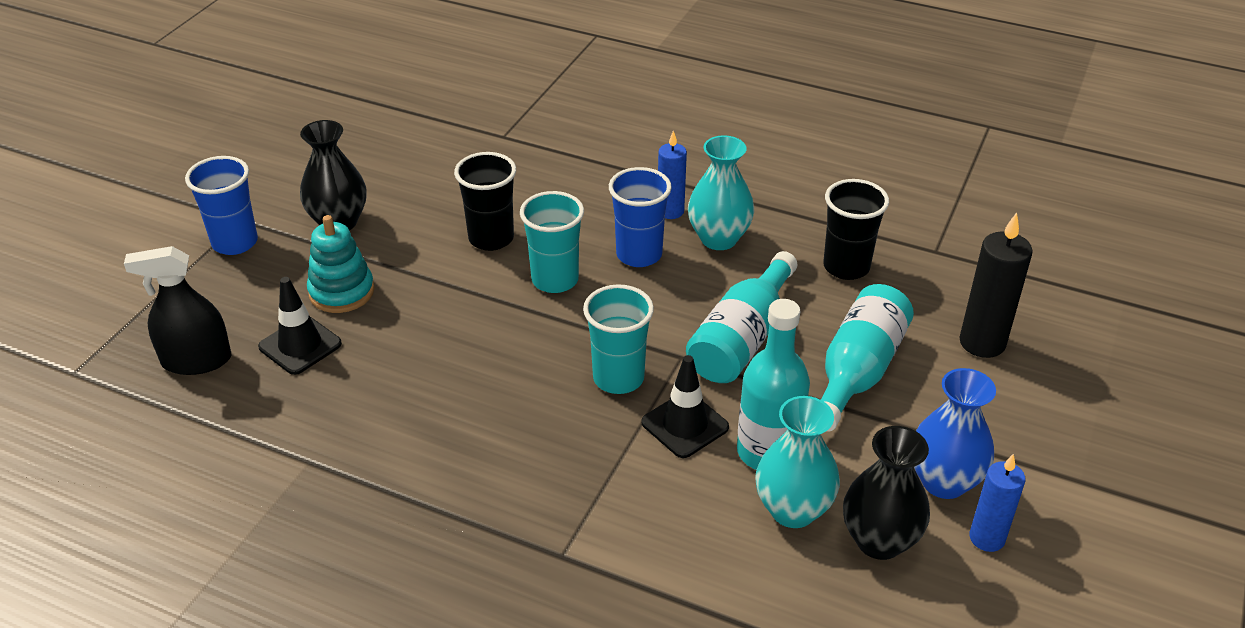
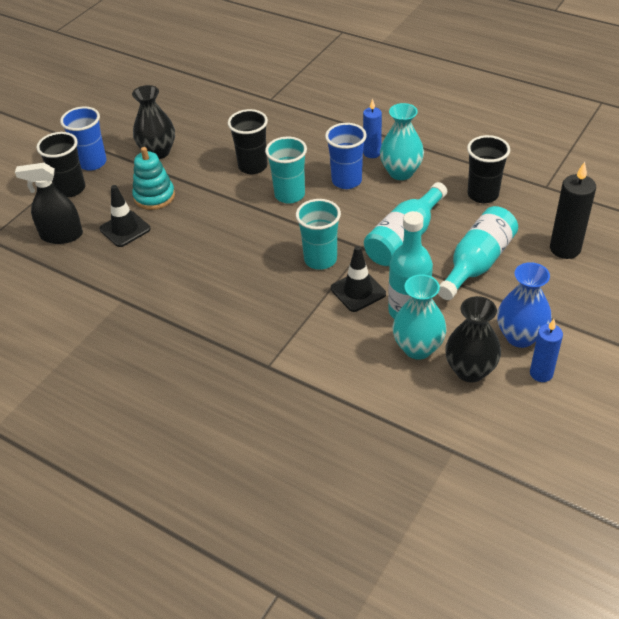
camera: 10 degrees right, 5 degrees up
(204, 285) = (71, 189): none -> black cup

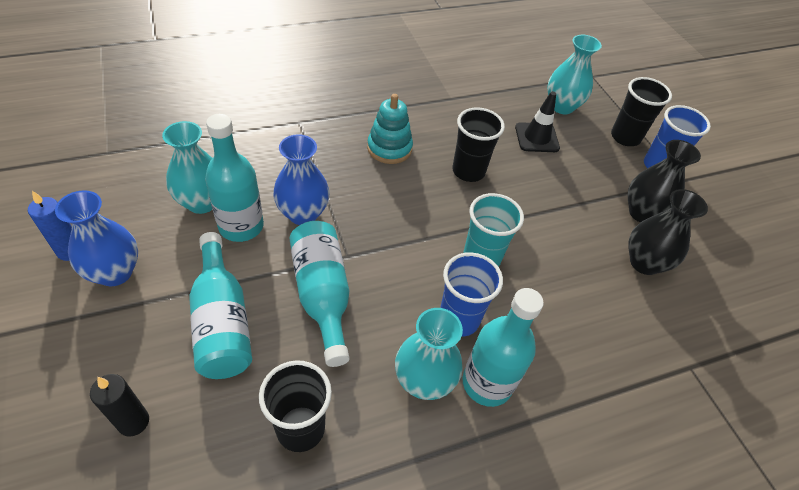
camera: 120 degrees right, 5 degrees up
(61, 235) = (562, 106): black spray bottle -> turquoise vase
(154, 196) = (568, 174): turquoise stacking toy -> turquoise stacking toy (389, 148)
(253, 166) = (556, 263): black cup -> black cup (468, 171)
(320, 259) = (368, 218): turquoise cup -> none
(358, 291) = (303, 214): black traffic cone -> blue vase
(372, 153) = (487, 383): blue candle -> turquoise bottle
(470, 370) = (140, 213): black vase -> black vase (644, 262)
(565, 249) = (133, 422): black candle -> black candle, size x0.66

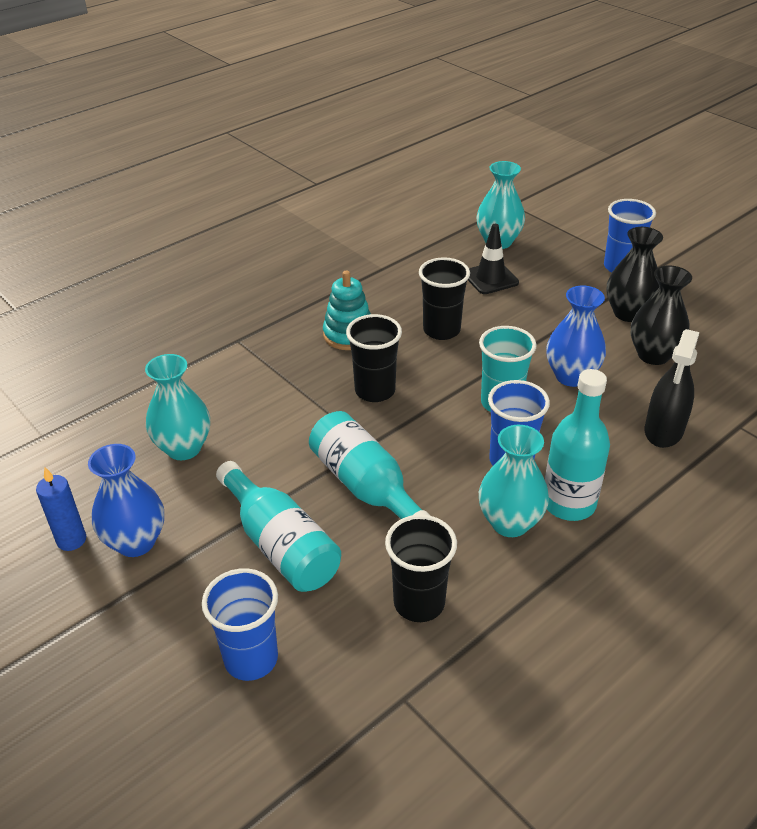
camera: 15 degrees left, 10 degrees down
(133, 422) = (251, 659): black candle -> blue cup
(241, 226) = (241, 455): turquoise bottle -> none
(303, 214) = (298, 423): blue vase -> blue vase (571, 376)
(614, 343) = (663, 430): none -> black spray bottle
(625, 137) = (575, 251): black cup -> black cup (375, 391)

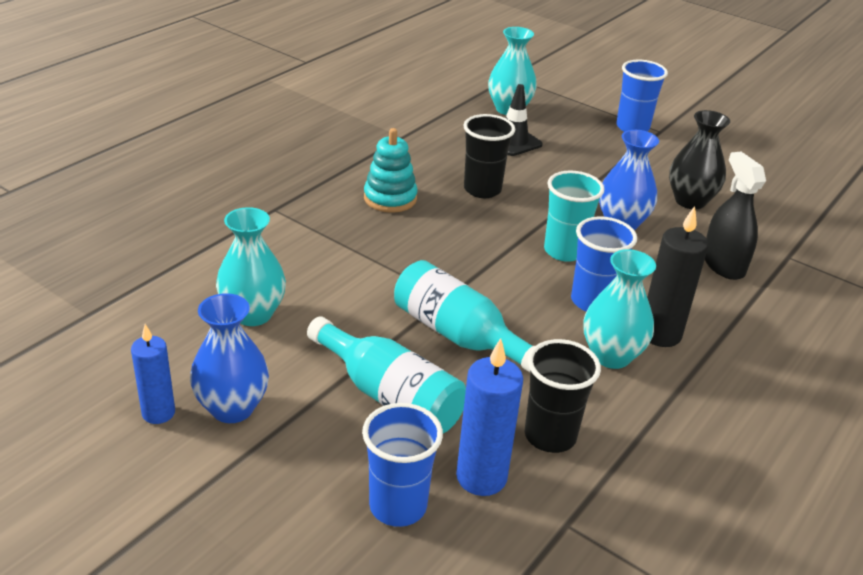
camera: 15 degrees left, 5 degrees down
(338, 639) = (481, 477): none -> blue candle
(375, 391) = (435, 248): black cup -> none
(568, 503) = (660, 334): turquoise bottle -> black candle
(628, 313) = (654, 166): black vase -> none
(663, 430) = (723, 264): black spray bottle -> black spray bottle turned 150 degrees clockwise

